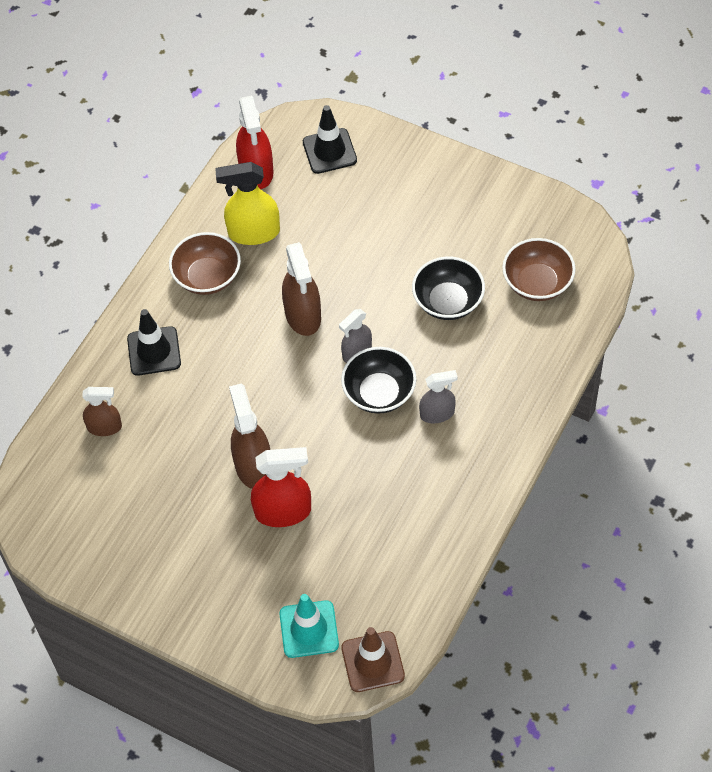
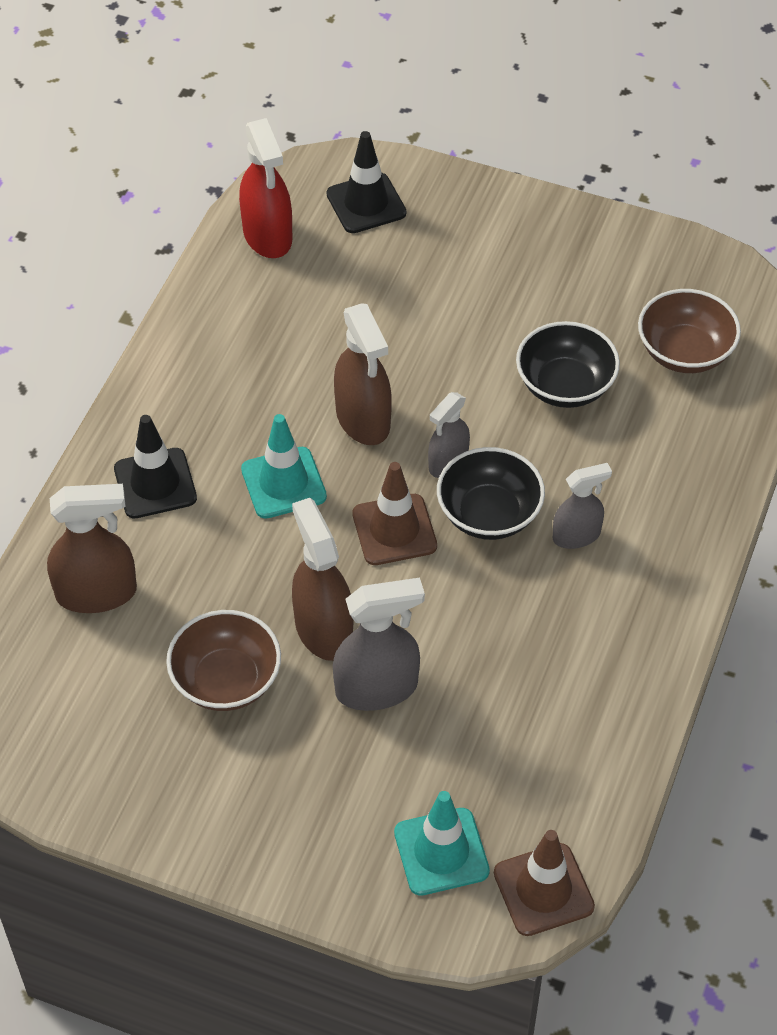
camera: 10 degrees left, 5 degrees down
(105, 427) = (97, 593): brown spray bottle -> brown spray bottle, size x1.58
(207, 277) = (218, 378): brown bowl -> brown bowl (226, 680)
(241, 358) = (283, 483): none -> turquoise traffic cone
(253, 232) = (275, 315): yellow spray bottle -> none
(283, 511) = (377, 688): red spray bottle -> grey spray bottle
(312, 399) = (394, 530): none -> brown traffic cone

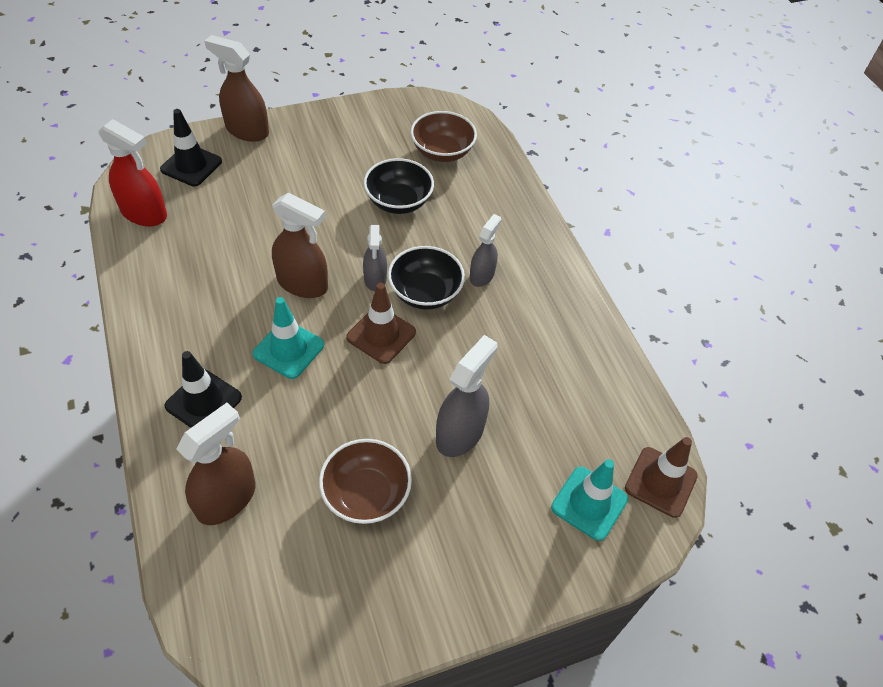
camera: 45 degrees left, 0 degrees up
(323, 629) = (395, 420): brown spray bottle -> brown spray bottle (247, 130)

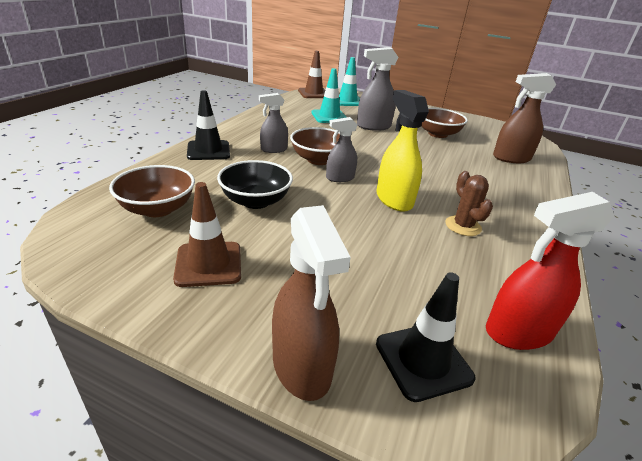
camera: 135 degrees left, 20 degrees down
(144, 213) = (518, 332): red spray bottle -> red spray bottle turned 90 degrees counterclockwise
(203, 402) = (509, 187): black traffic cone -> black traffic cone (208, 151)
(222, 290) = (463, 226): none -> brown cactus
(288, 349) = (435, 180): turquoise traffic cone -> turquoise traffic cone (329, 117)
(302, 284) = (394, 199): brown spray bottle -> yellow spray bottle
(375, 279) = (339, 178): grey spray bottle -> grey spray bottle turned 150 degrees counterclockwise
(381, 335) = (369, 160): brown traffic cone -> brown traffic cone (208, 264)
(425, 293) = (318, 160): black bowl -> brown bowl

